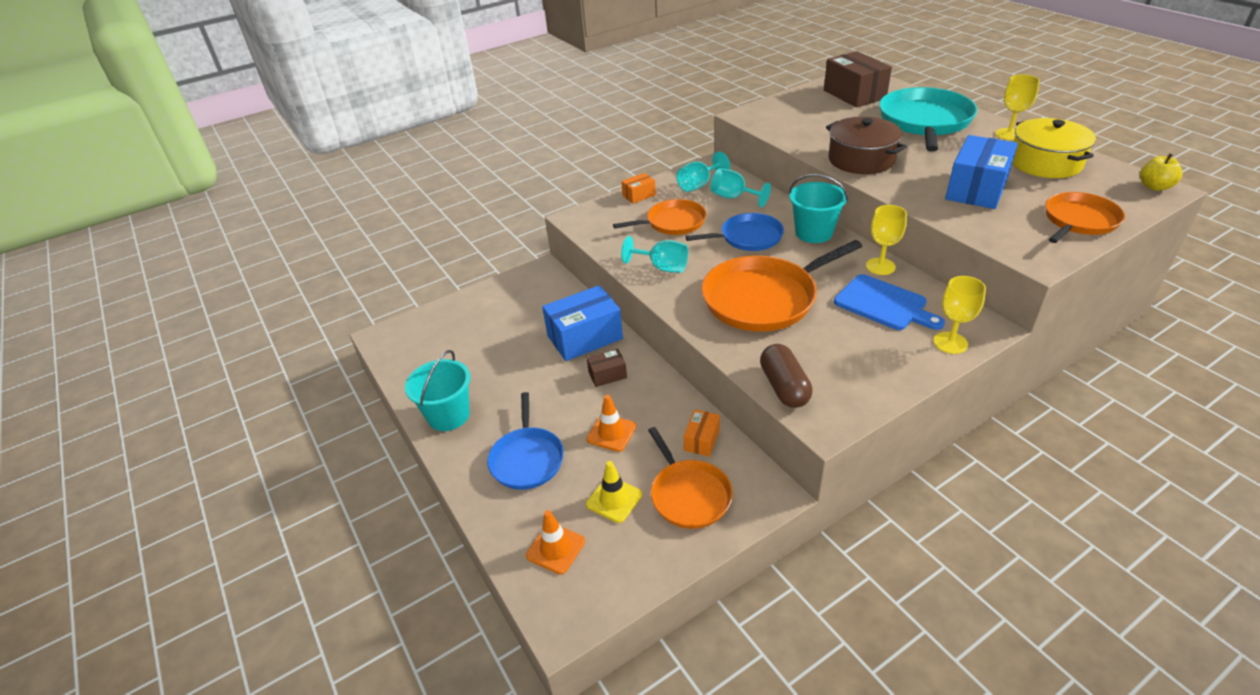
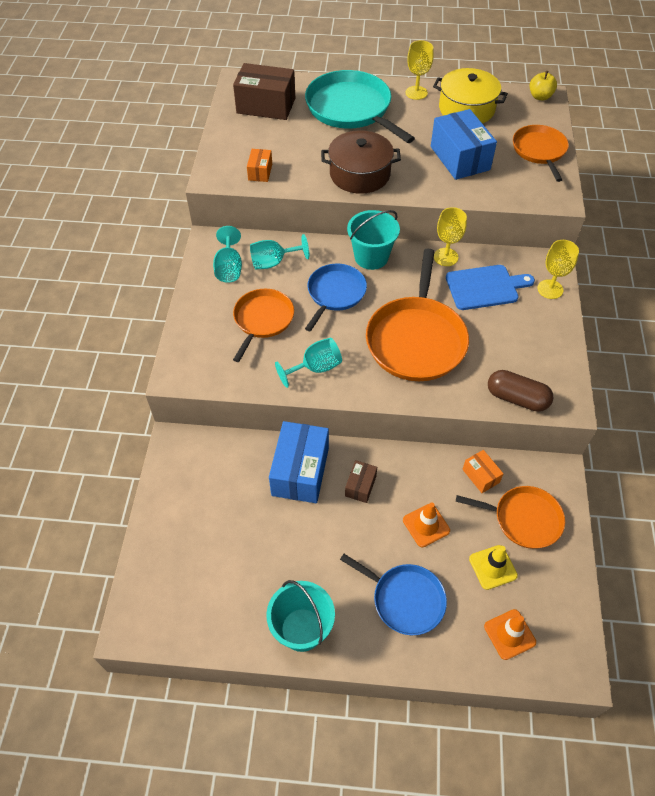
camera: 55 degrees left, 15 degrees up
(639, 195) = (195, 312): orange box -> orange box (260, 172)

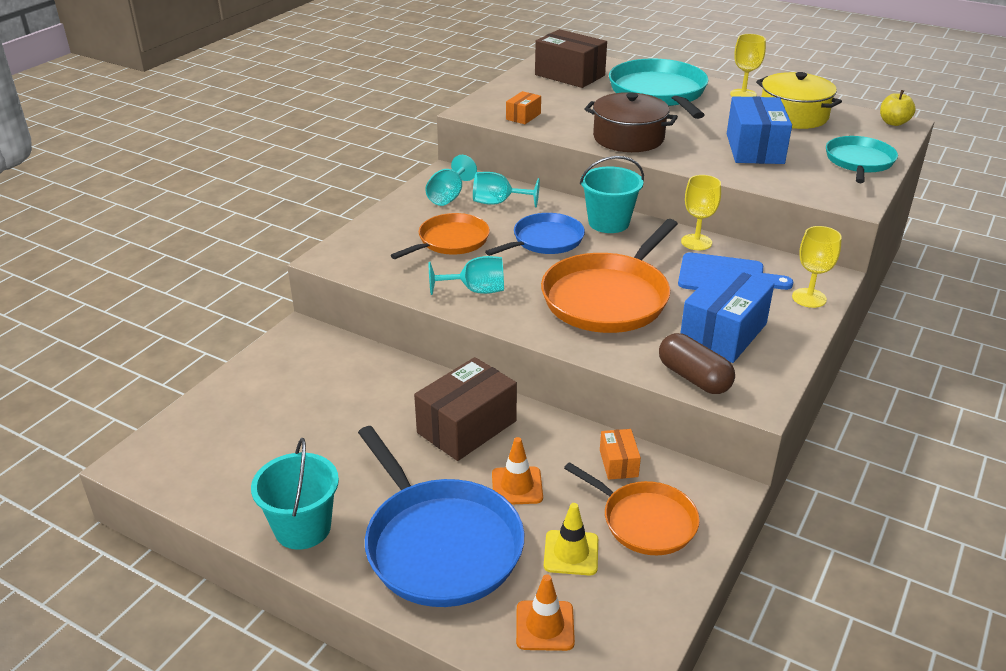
camera: 25 degrees right, 20 degrees down
(300, 471) = (409, 394): blue box -> blue box (723, 333)
(360, 486) = (467, 427): brown box -> brown box, size x2.01
(405, 599) = (440, 544): blue pan -> blue pan, size x1.64
(539, 151) = (859, 162): orange pan -> turquoise pan

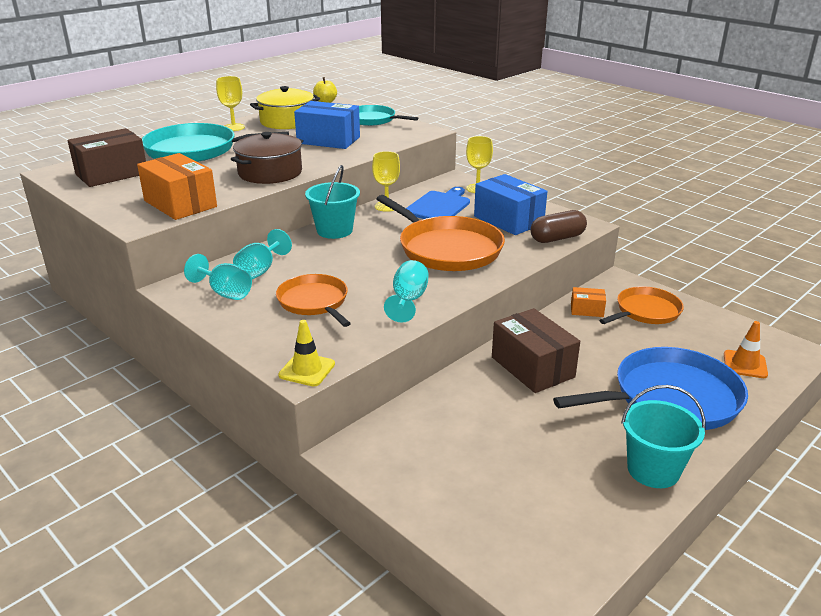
camera: 75 degrees left, 5 degrees down
(517, 486) = (607, 354): orange traffic cone -> none
(523, 116) = (180, 204): orange box -> orange box, size x2.01
(545, 240) = (344, 259): blue pan -> none
(571, 553) = (676, 343): yellow traffic cone -> yellow traffic cone (307, 370)

